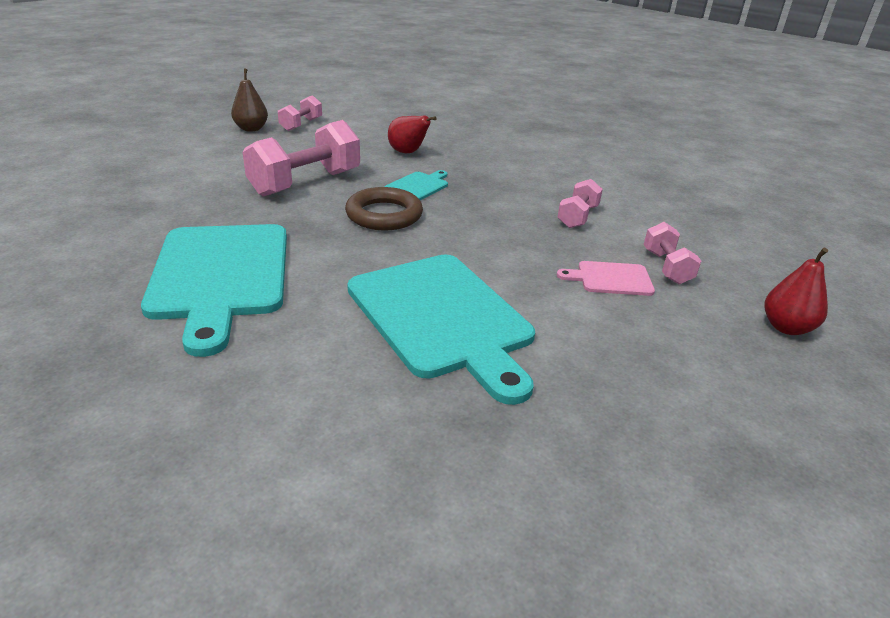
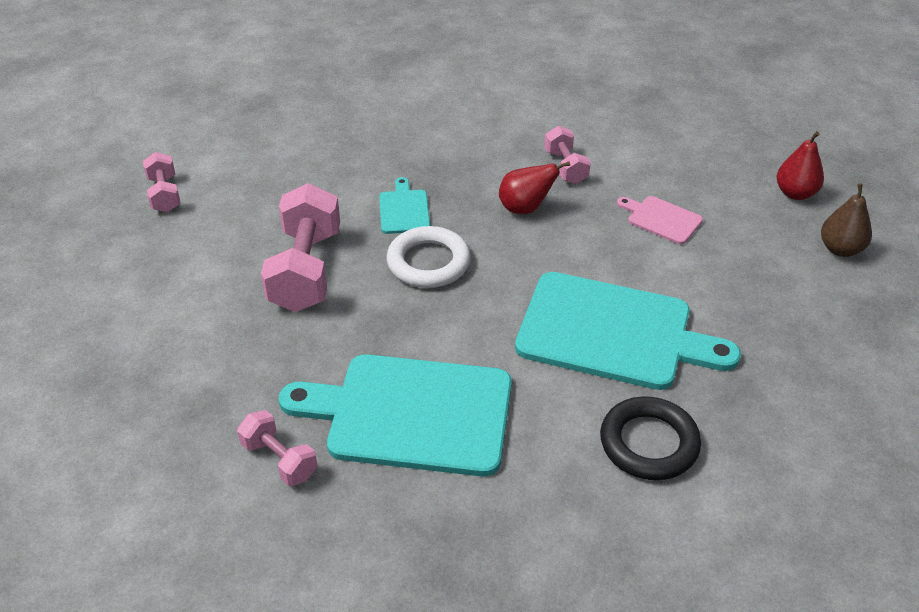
camera: 40 degrees left, 10 degrees up
(220, 275) = (411, 413): turquoise cutting board -> turquoise cutting board turned 150 degrees clockwise
(251, 129) = (123, 233): brown pear -> brown pear (840, 249)
(338, 401) = (649, 443): none -> black ring
(384, 215) = (428, 262): brown ring -> white ring
(408, 152) = (330, 171): red pear -> red pear (525, 208)
(610, 279) = (661, 219): pink cutting board -> pink cutting board turned 75 degrees clockwise
(666, 267) = (679, 183): pink dumbbell -> pink dumbbell (279, 460)

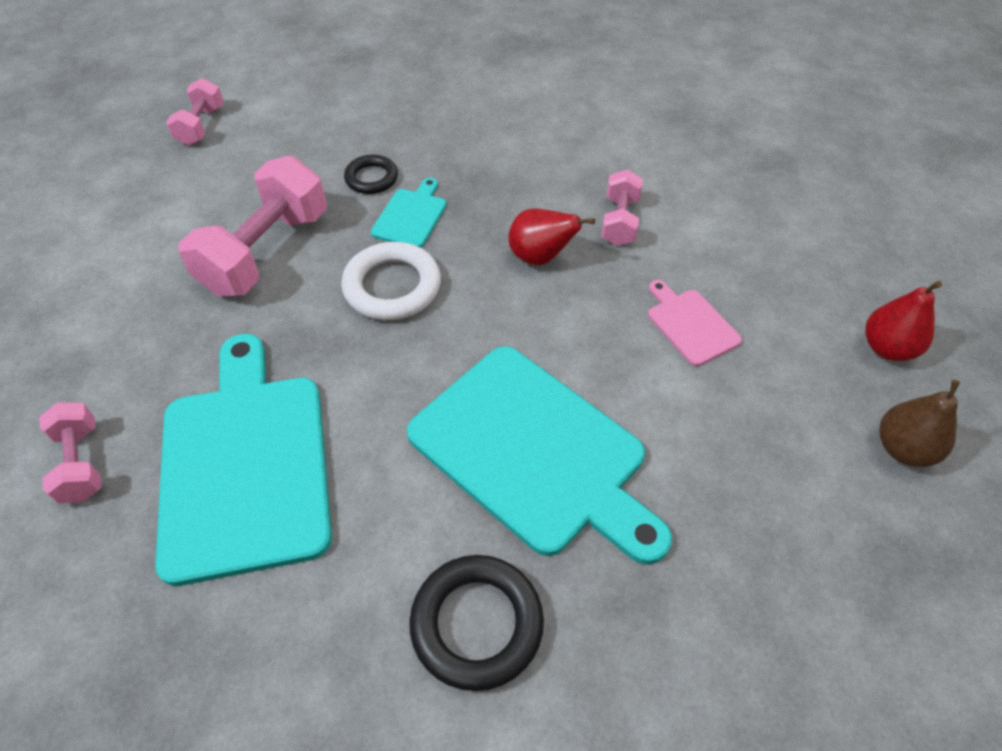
camera: 25 degrees right, 10 degrees up
(349, 192) = (371, 178): none -> black ring
(411, 413) = (245, 464): turquoise cutting board -> turquoise cutting board turned 45 degrees clockwise

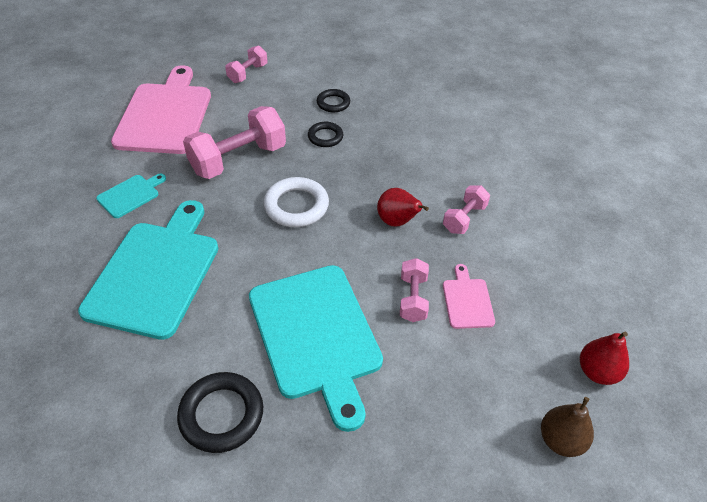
camera: 25 degrees right, 5 degrees down
(81, 463) = (78, 237): pink dumbbell -> pink dumbbell (413, 298)
(109, 226) = (165, 115): none -> pink cutting board
(353, 129) = (333, 103): none -> black ring
(411, 216) = (334, 168): turquoise cutting board -> turquoise cutting board (130, 195)

